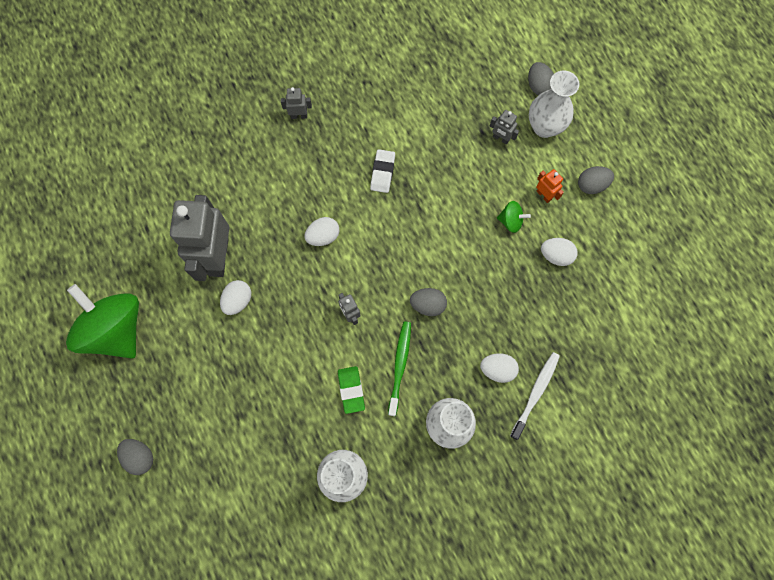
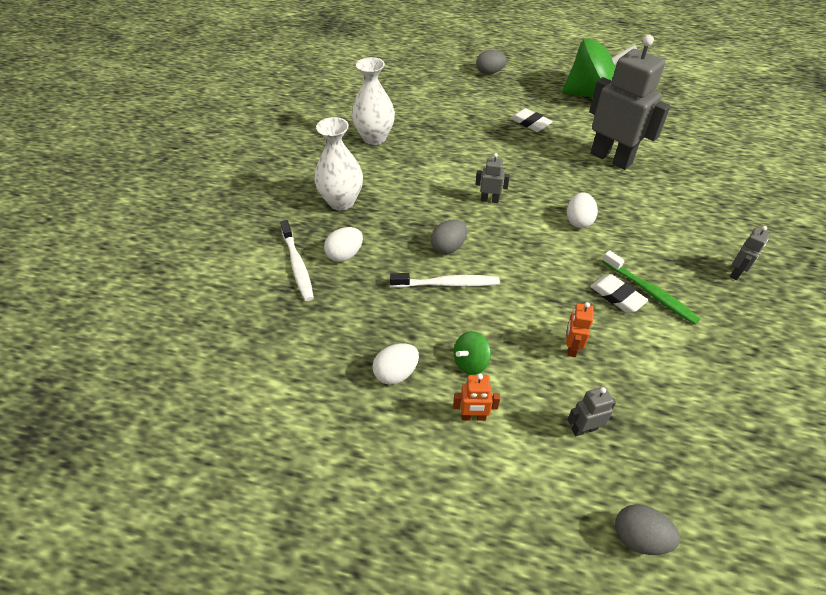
camera: 130 degrees right, 25 degrees down
(211, 354) = (530, 123): none -> white eraser
(238, 301) = (561, 151): white egg -> none
(351, 390) = (428, 169): green eraser -> none
(400, 366) = (416, 202): green toothbrush -> green toothbrush (650, 292)
(450, 175) = (571, 347): none -> orange robot
(462, 280) = (447, 284): none -> white toothbrush
(544, 127) = (566, 492): white vase -> none
(591, 185) = (442, 479): grey egg -> none

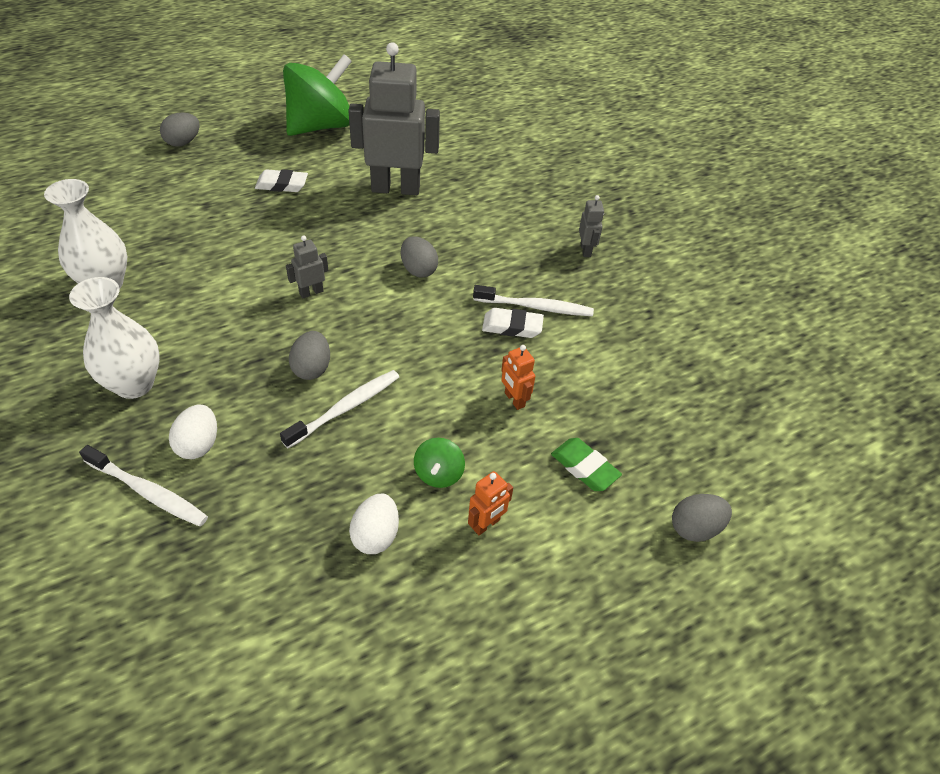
camera: 45 degrees left, 0 degrees up
(578, 221) = (418, 270): white egg -> grey egg
(584, 429) = (584, 467): grey robot -> green eraser
(650, 292) = (535, 307): green toothbrush -> white toothbrush

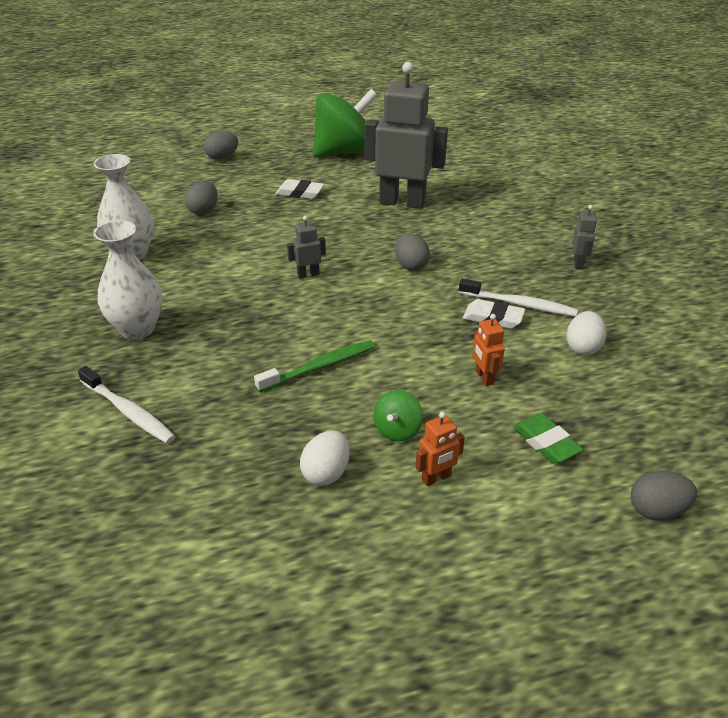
camera: 15 degrees right, 10 degrees down
(198, 444) = (181, 380): white egg -> white egg (583, 347)
(312, 368) = (296, 332): grey egg -> grey egg (203, 211)
(345, 408) = (319, 367): white toothbrush -> green toothbrush

